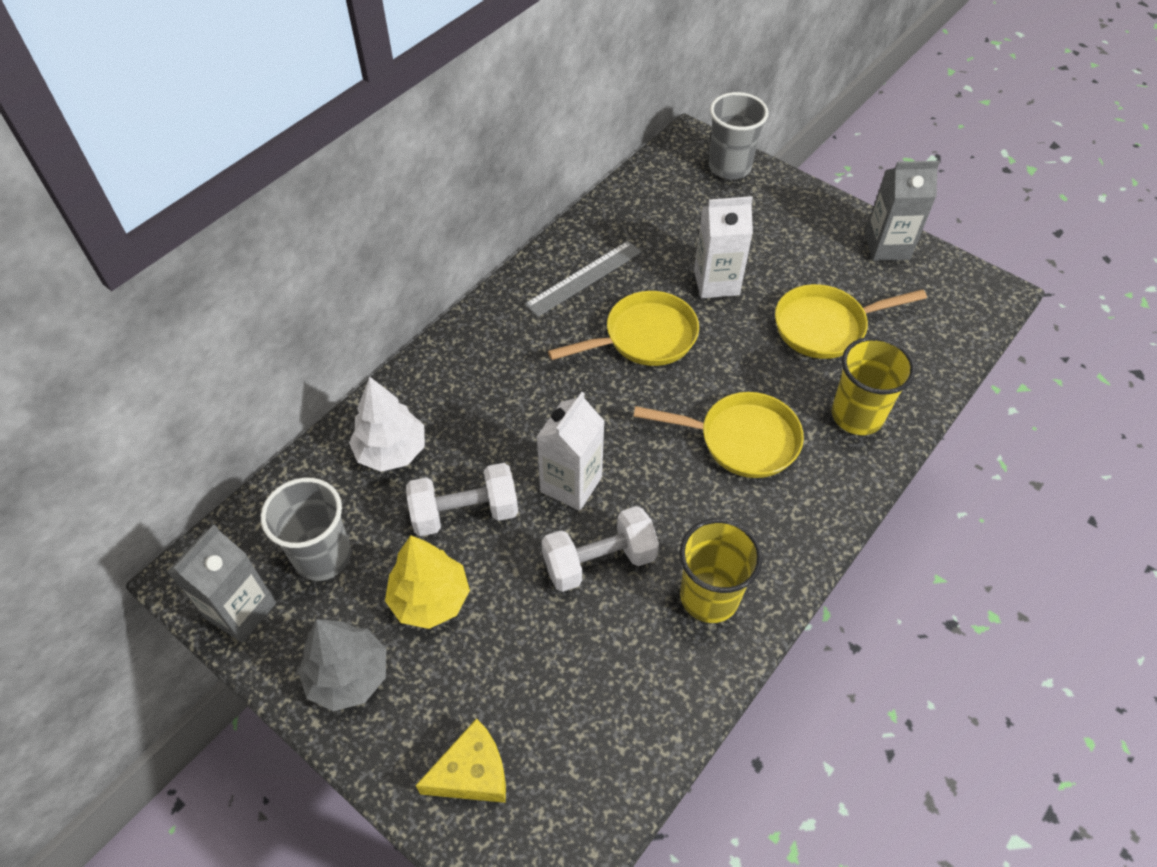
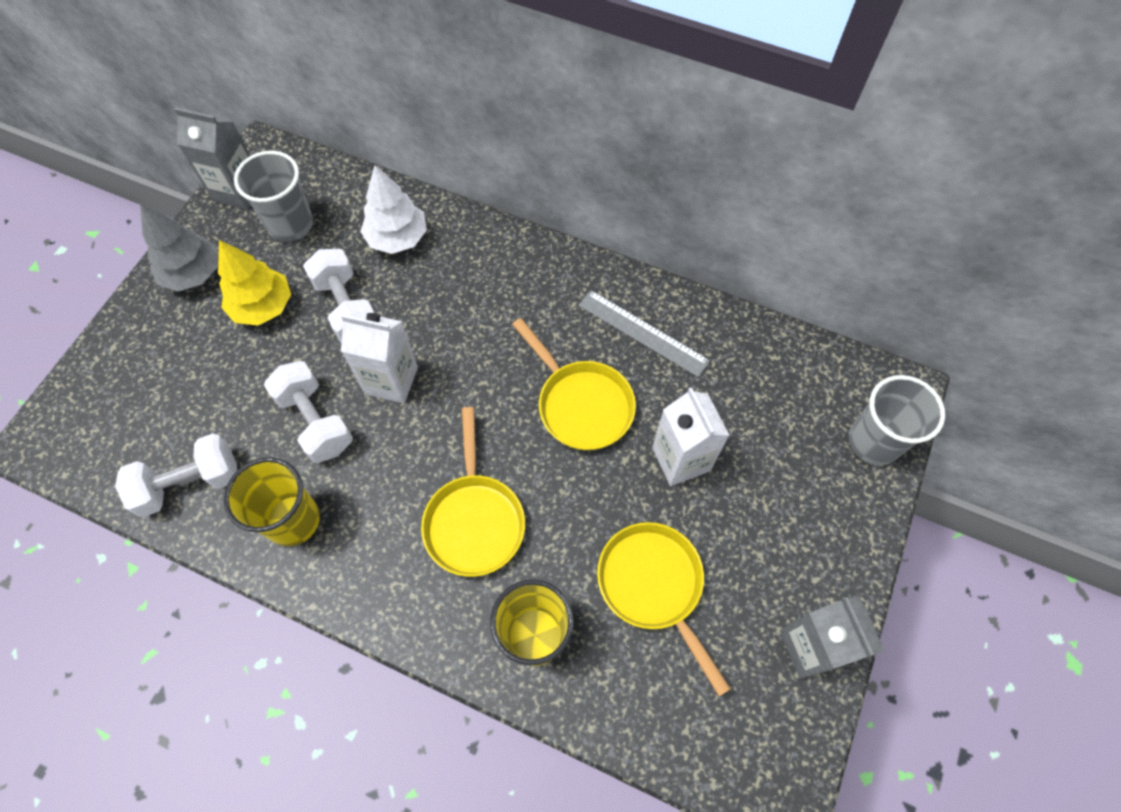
camera: 75 degrees right, 10 degrees up
(472, 773) = (123, 375): yellow cheese -> none
(642, 700) = (190, 483): none -> white dumbbell

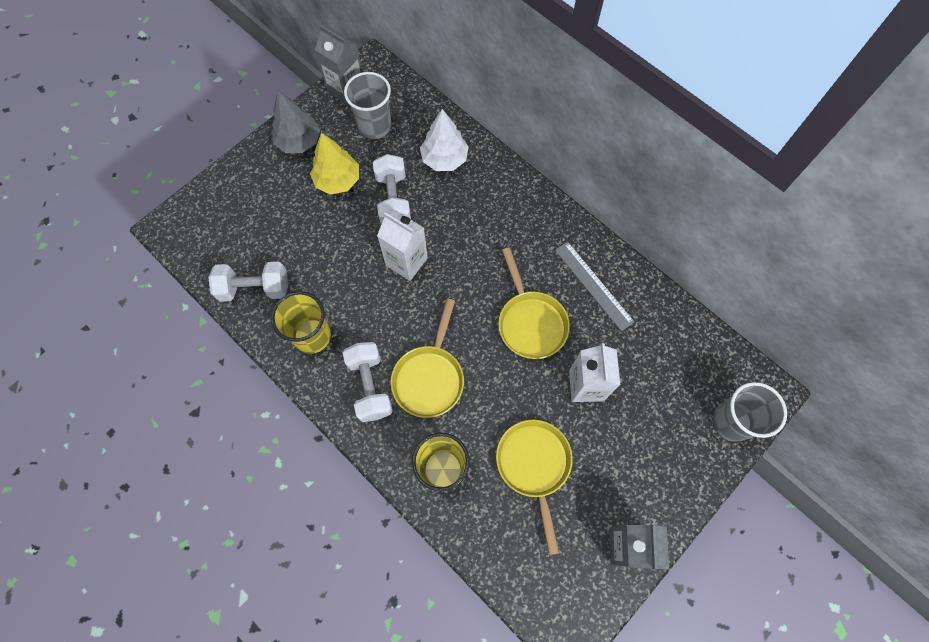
camera: 20 degrees right, 5 degrees up
(316, 421) = (347, 273): white dumbbell -> white dumbbell (370, 386)

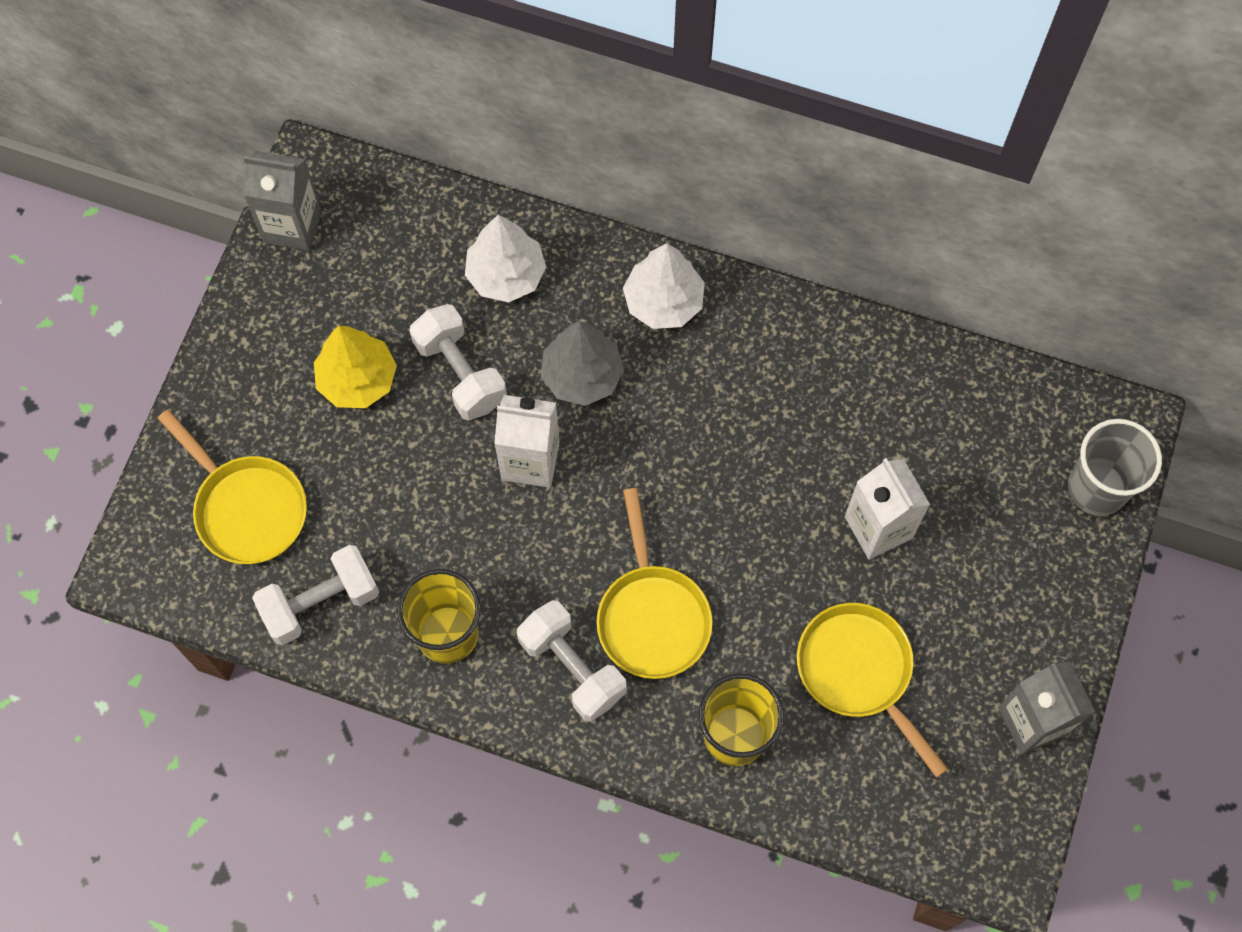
camera: 25 degrees left, 0 degrees up
(299, 142) = (261, 343): grey tree -> grey tree (582, 376)
(374, 126) = (369, 267): grey cup -> none
(523, 207) = (663, 302): none -> white tree
(530, 322) = (757, 471): yellow pan -> yellow pan (247, 508)
(593, 285) = (821, 376): grey ruler -> none

